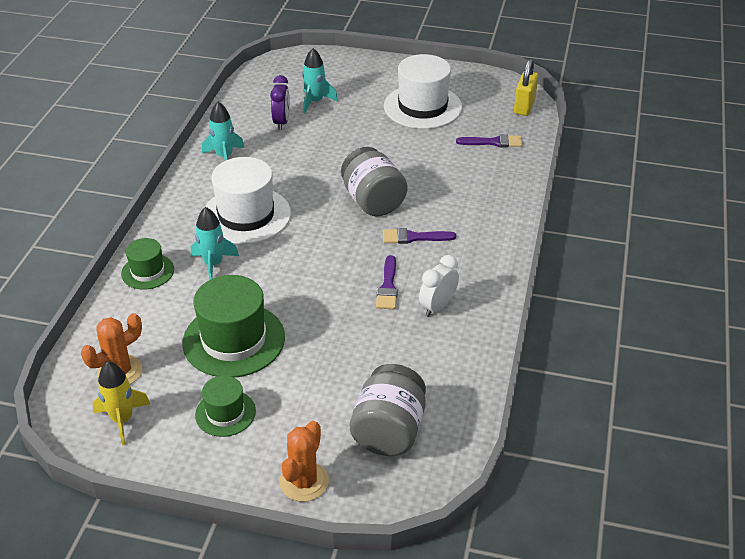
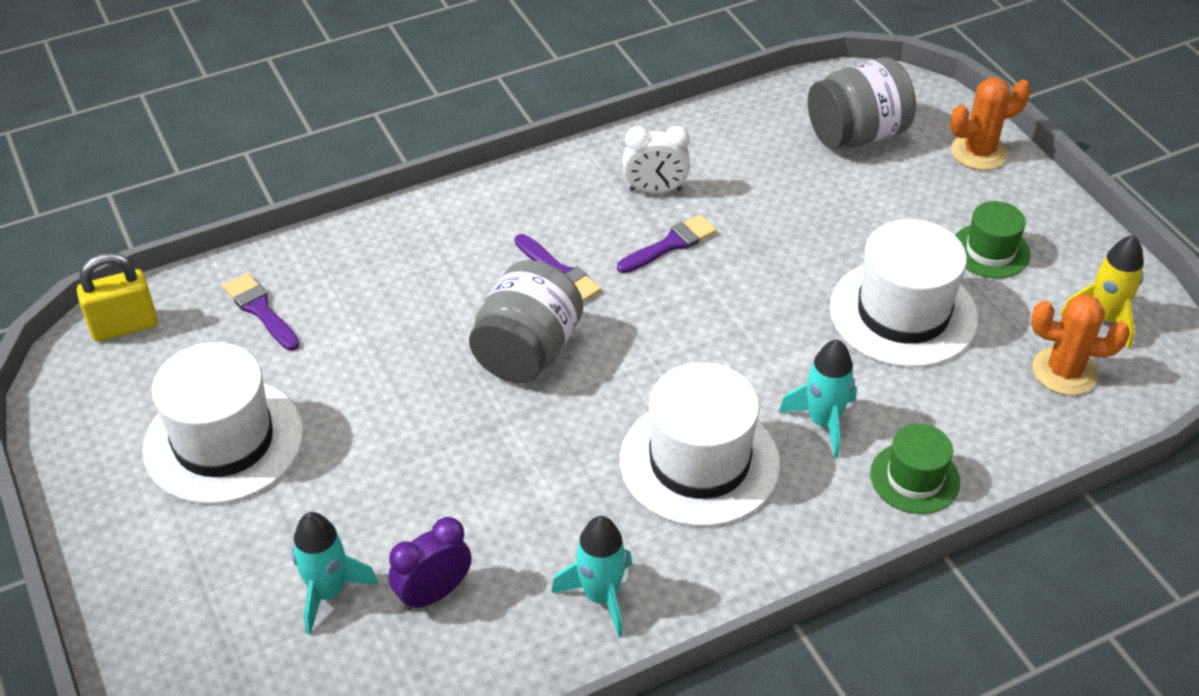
camera: 130 degrees left, 5 degrees up
(234, 340) = (903, 313): green hat -> white hat

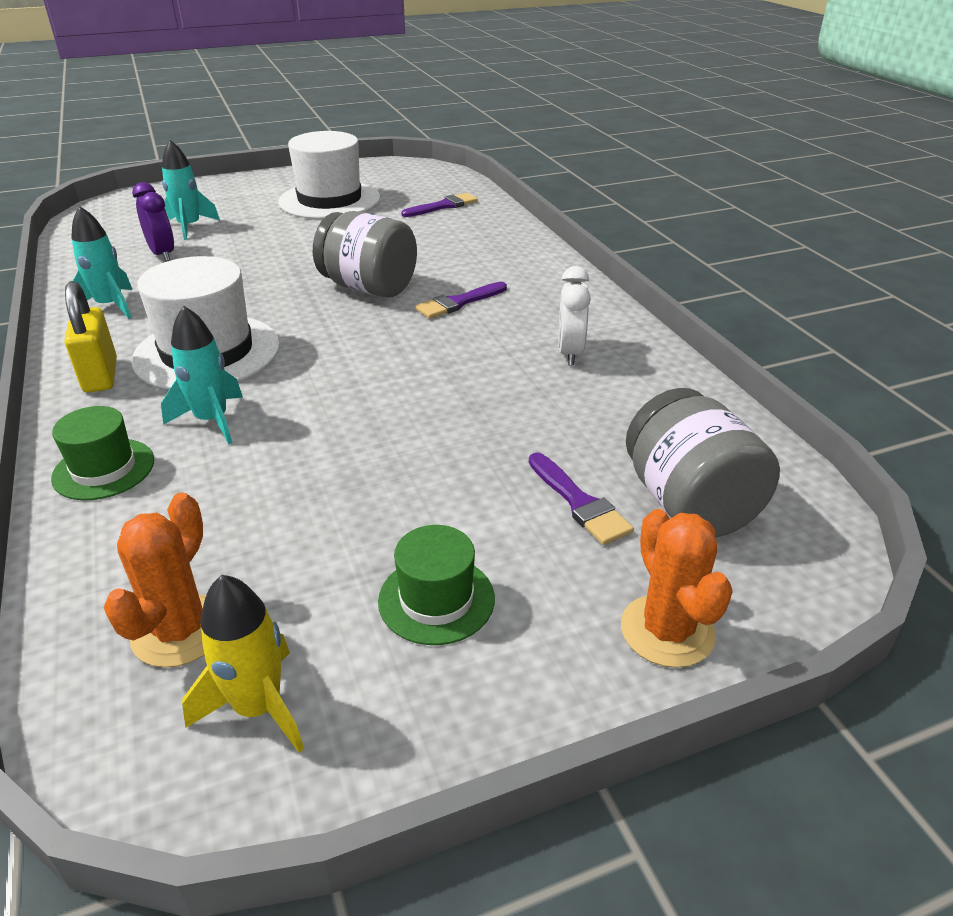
camera: 95 degrees right, 10 degrees down
(124, 326) = (439, 175): yellow padlock -> yellow padlock (100, 376)
(670, 244) = (486, 356): purple brush -> purple brush (579, 502)
(903, 313) = (342, 496): white hat -> none

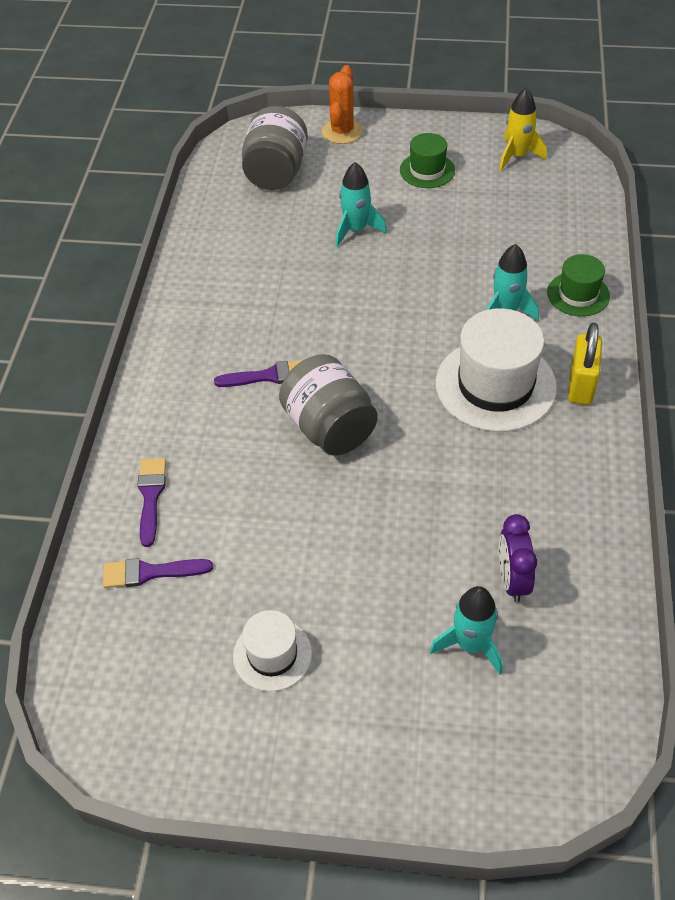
camera: 150 degrees left, 15 degrees up
(110, 306) = (572, 488): turquoise rocket -> turquoise rocket (356, 229)
(180, 630) = (544, 192): orange cactus -> none
(329, 200) = (272, 654): white hat -> white hat, size x0.55
(570, 353) = (235, 289): white clock -> none
(579, 502) = (328, 190): purple brush -> purple brush (151, 497)

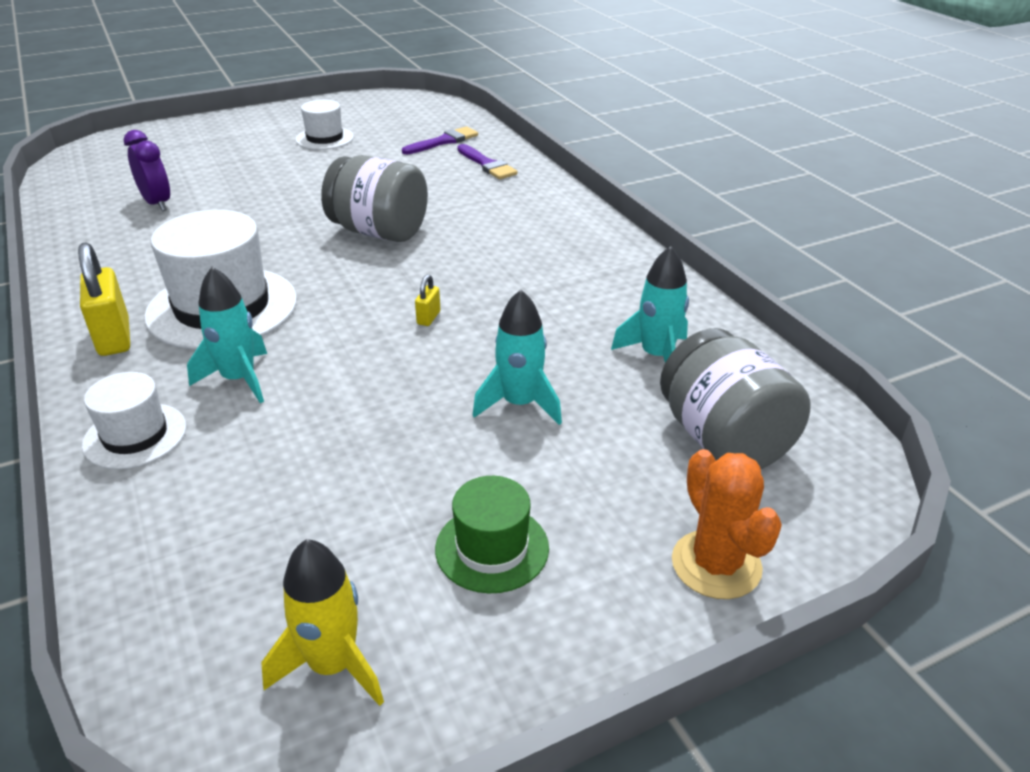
camera: 145 degrees right, 15 degrees down
(268, 376) = (473, 244): purple brush -> none
(359, 313) = (428, 318): none -> yellow padlock
(470, 645) = (181, 172): turquoise rocket -> turquoise rocket (656, 356)
(578, 294) = (135, 436): green hat -> white hat

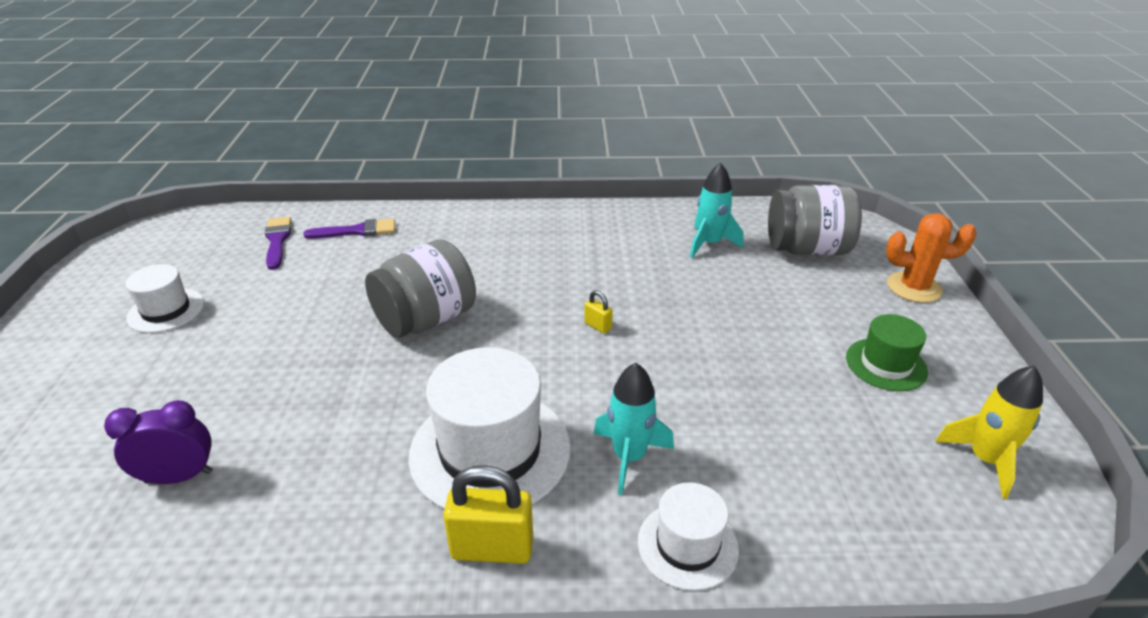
camera: 65 degrees left, 0 degrees up
(520, 404) = (737, 313): turquoise rocket -> none

